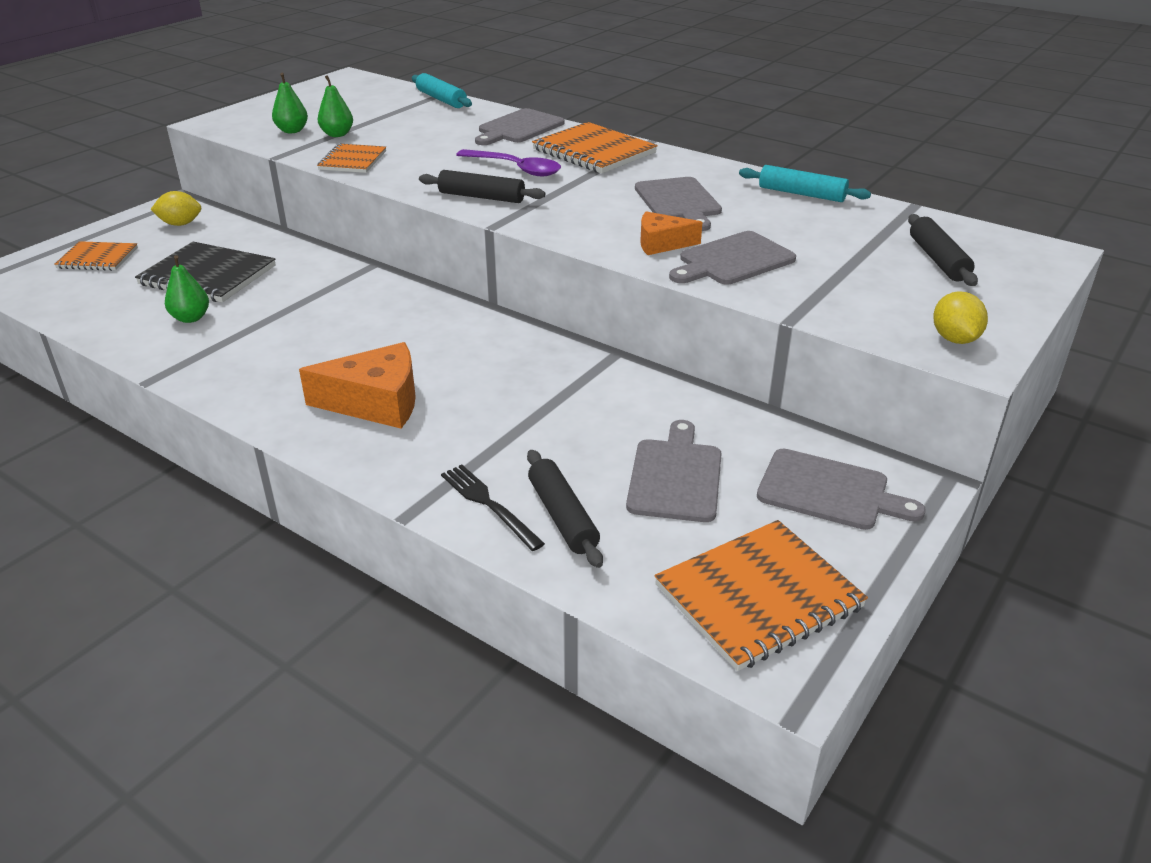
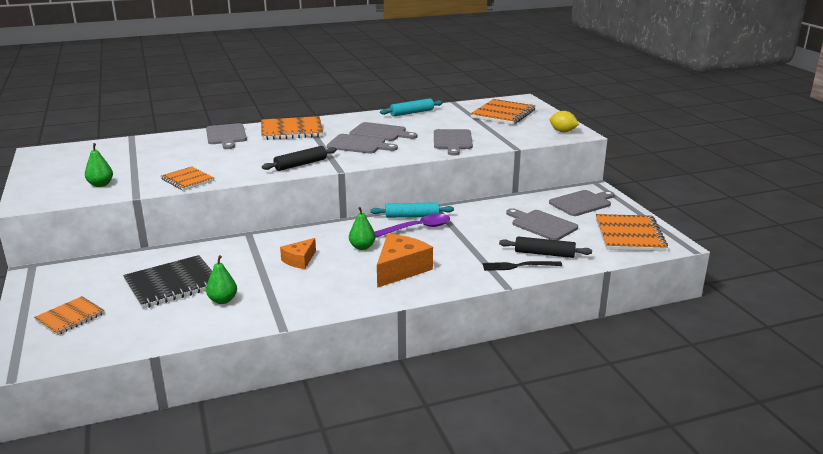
camera: 55 degrees left, 10 degrees down
(180, 224) = (72, 278): yellow lemon -> none
(337, 134) = (136, 175): green pear -> green pear (362, 247)
(441, 99) = (141, 140): turquoise rolling pin -> turquoise rolling pin (412, 216)
(515, 169) = (279, 149): purple spoon -> purple spoon (417, 228)
(607, 205) = (359, 145): none -> grey cutting board
(661, 244) = (417, 147): orange cheese -> orange cheese (299, 260)
(938, 259) = (503, 114): black rolling pin -> orange notebook

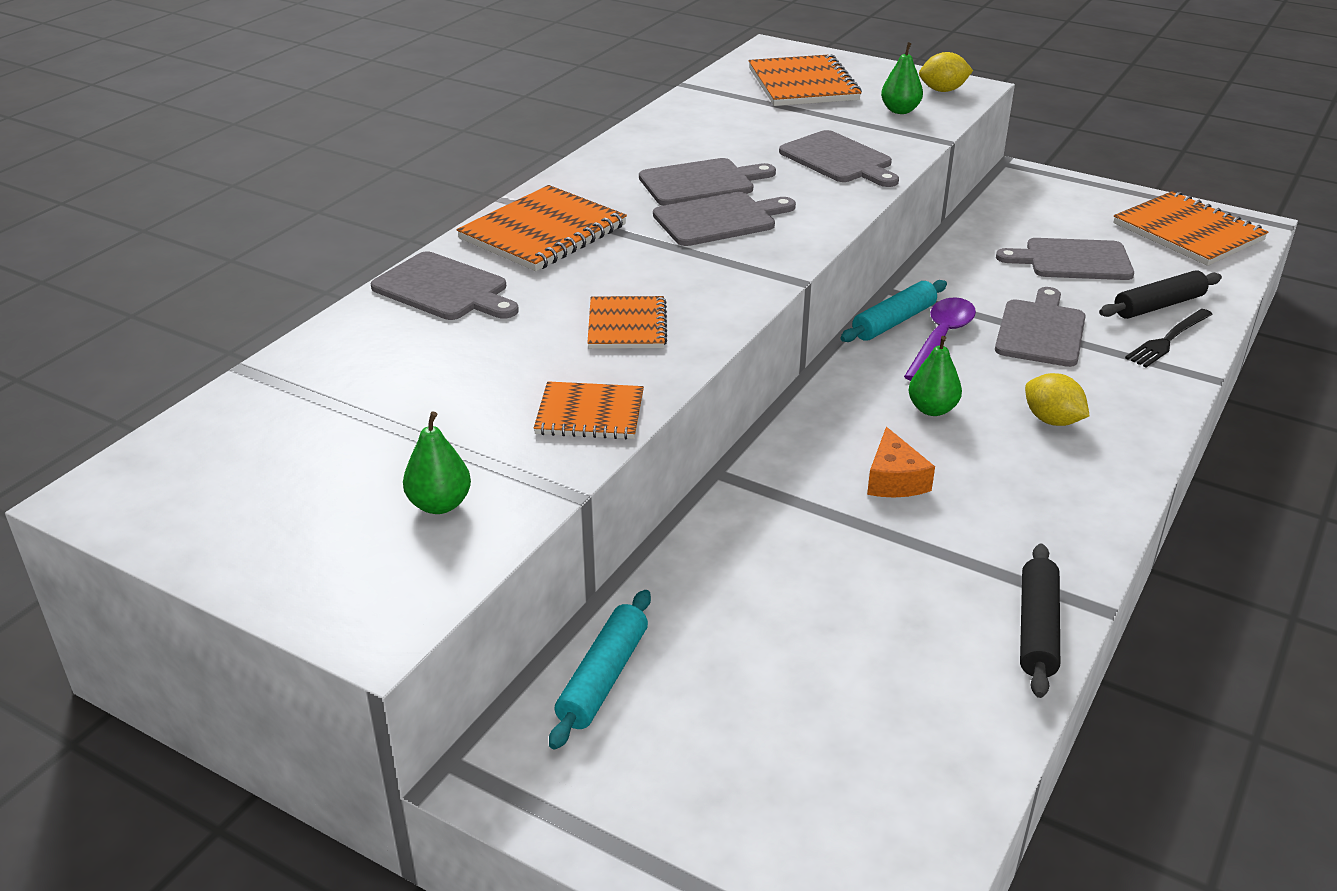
camera: 40 degrees left, 10 degrees up
(70, 317) = (761, 812): orange notebook -> orange notebook (627, 325)
(172, 284) = (794, 637): black notebook -> none
(223, 300) = (931, 617): green pear -> green pear (900, 110)
(300, 164) = (713, 296): black rolling pin -> black rolling pin (1037, 629)
(400, 269) = (1052, 420): orange cheese -> yellow lemon
(411, 113) = (666, 126): turquoise rolling pin -> turquoise rolling pin (603, 678)
(582, 203) = (1051, 204): grey cutting board -> grey cutting board (1041, 331)

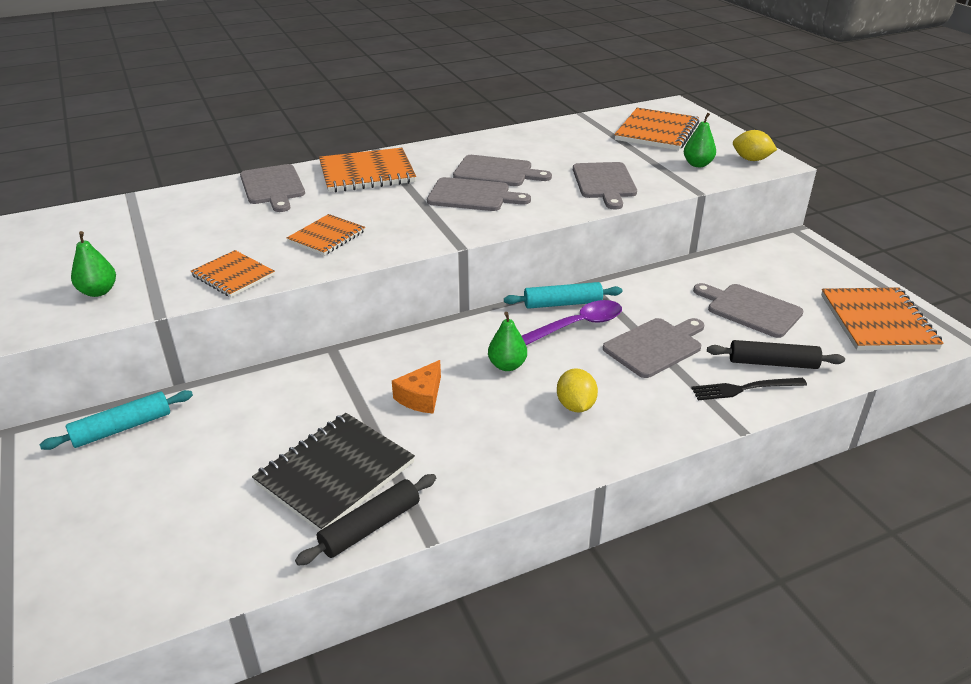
camera: 35 degrees right, 0 degrees up
(925, 598) = (335, 473): none -> black notebook

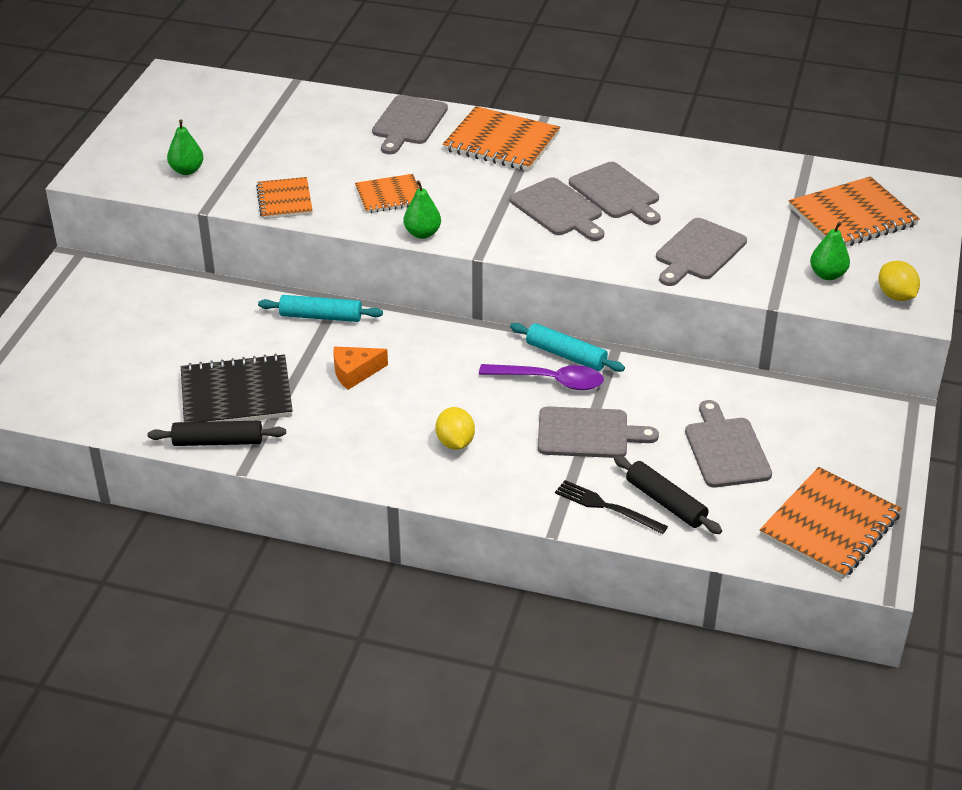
camera: 40 degrees right, 5 degrees up
(122, 428) = (145, 288): turquoise rolling pin -> turquoise rolling pin (321, 316)
(507, 365) = (447, 383): green pear -> green pear (422, 233)
(575, 406) = (455, 442): yellow lemon -> yellow lemon turned 45 degrees counterclockwise

